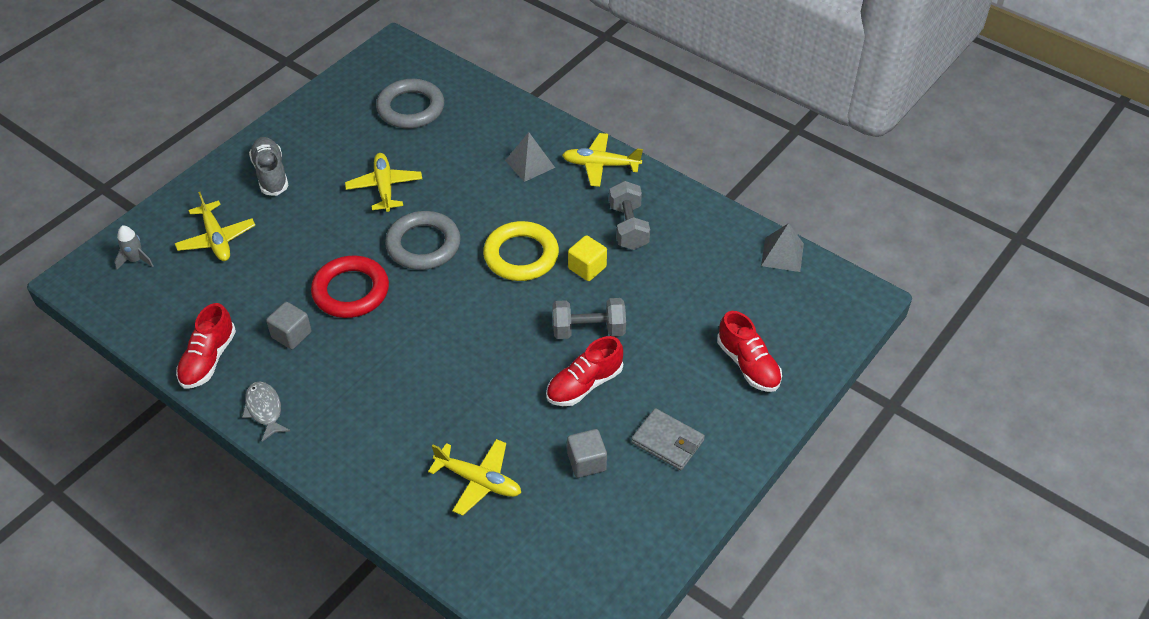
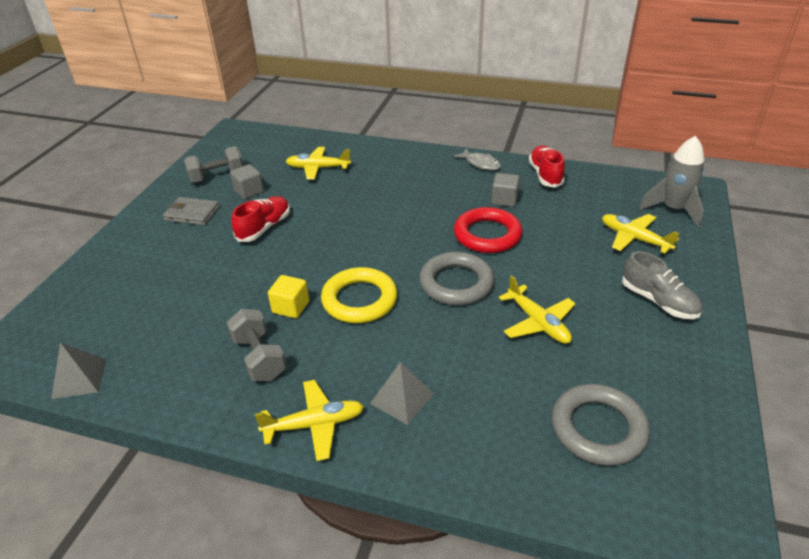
camera: 160 degrees right, 10 degrees down
(136, 260) = (673, 209): grey rocket -> grey rocket, size x1.87
(588, 330) = (272, 261): grey dumbbell -> grey dumbbell (217, 176)
(748, 365) = (126, 273): red shoe -> none

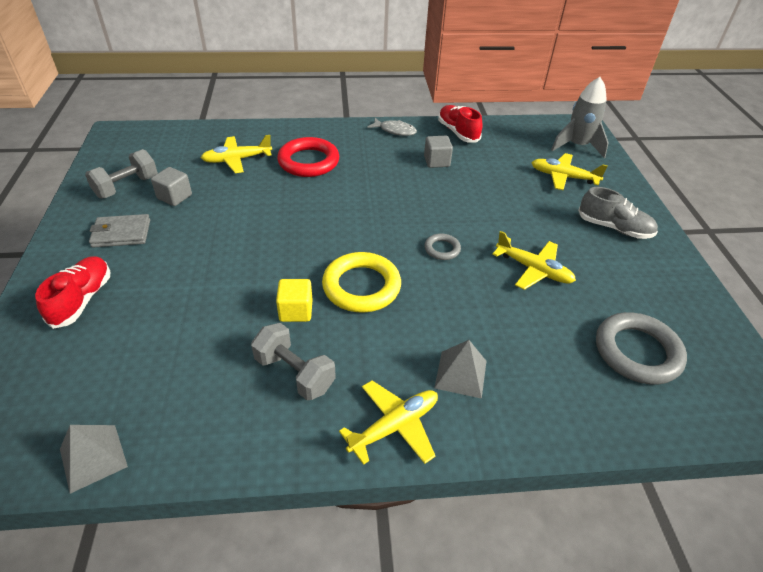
camera: 25 degrees left, 5 degrees up
(264, 228) = (216, 233): red shoe -> red shoe (82, 300)
(456, 283) = (442, 249): grey ring -> grey ring, size x0.50
(487, 235) = (441, 197): red ring -> red ring (308, 162)

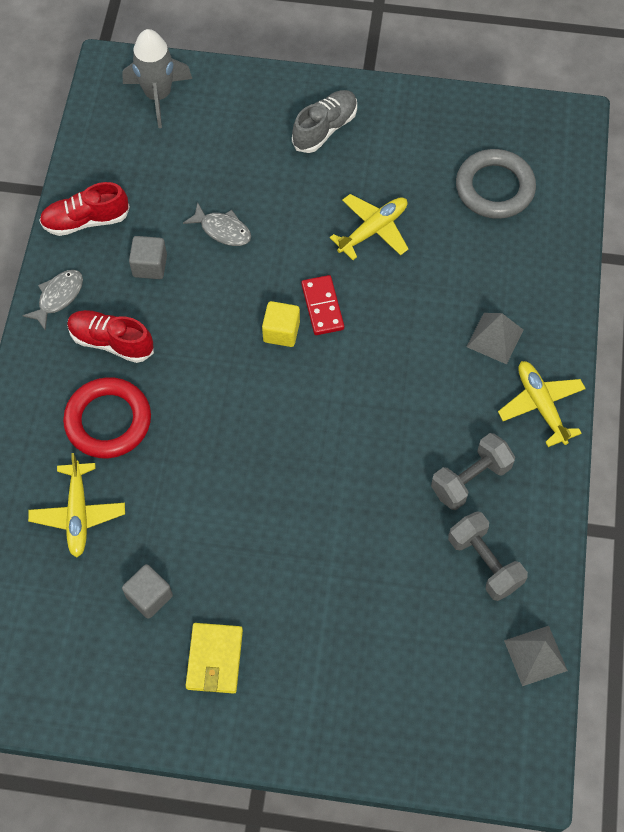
camera: 75 degrees left, 20 degrees up
(82, 300) = (328, 692): red shoe -> red shoe (111, 342)
(121, 233) = (214, 659): grey wallet -> yellow wallet
(127, 187) = (109, 661): grey dumbbell -> grey dumbbell (484, 562)
(296, 311) = (388, 469): yellow cube -> yellow cube (281, 332)
(361, 286) = (365, 399): yellow ring -> none
(442, 249) = (322, 307): grey ring -> red domino
(484, 189) = (222, 230): none -> grey fish
(563, 177) = (220, 138): yellow plane -> none

